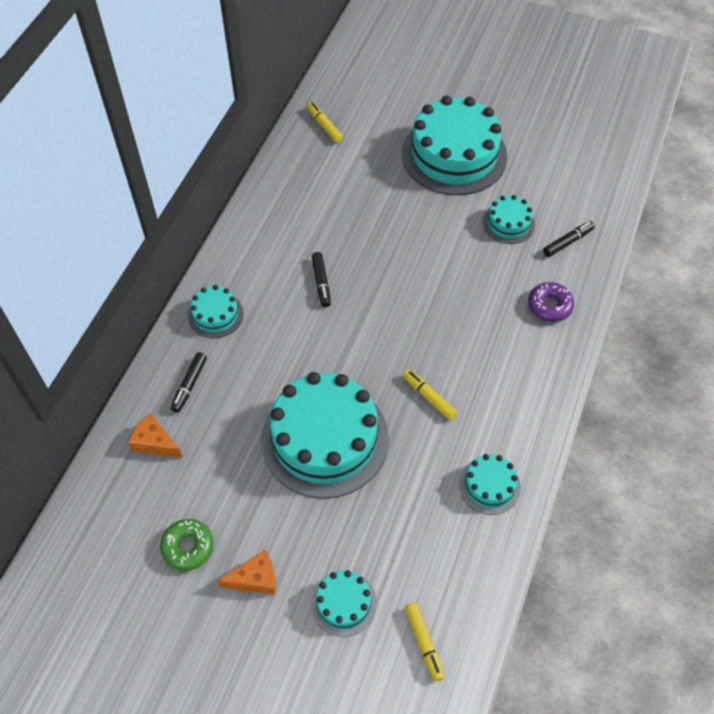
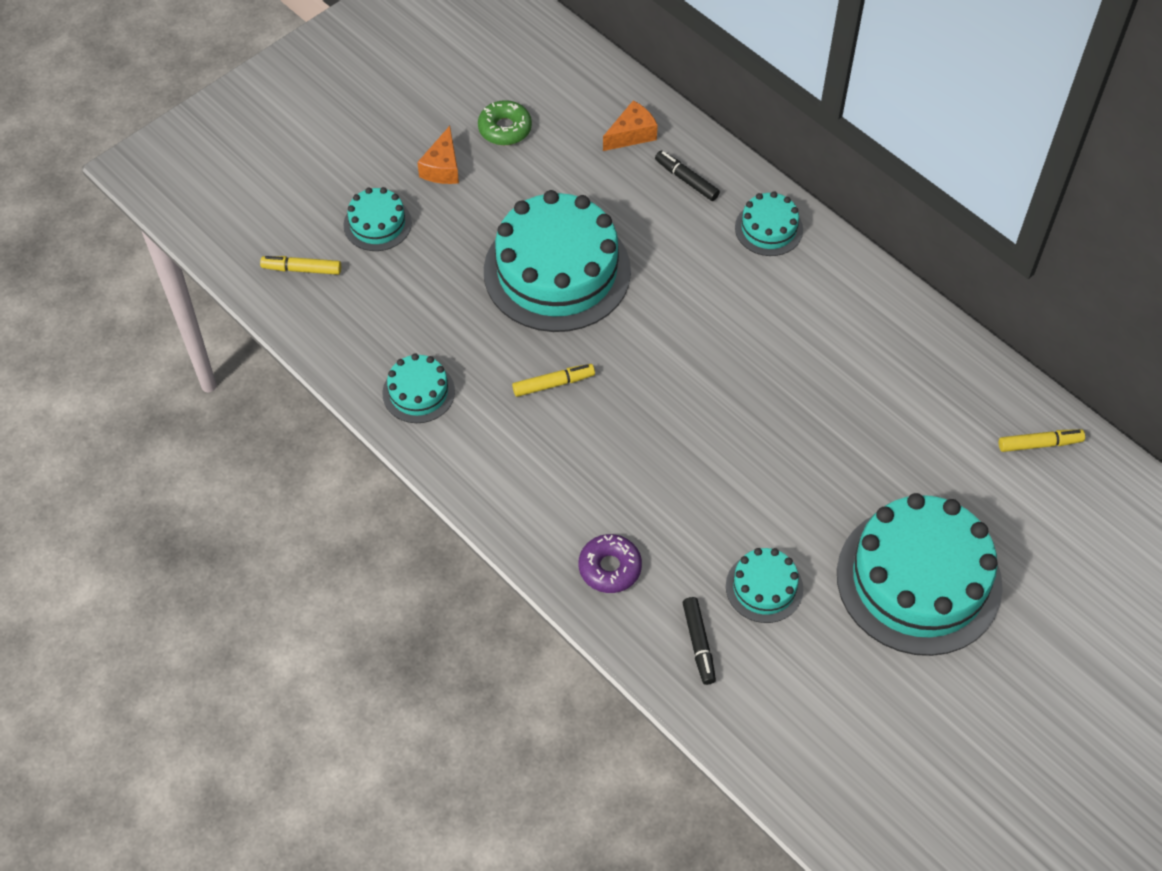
camera: 115 degrees right, 0 degrees up
(321, 282) = (766, 342): black marker -> none

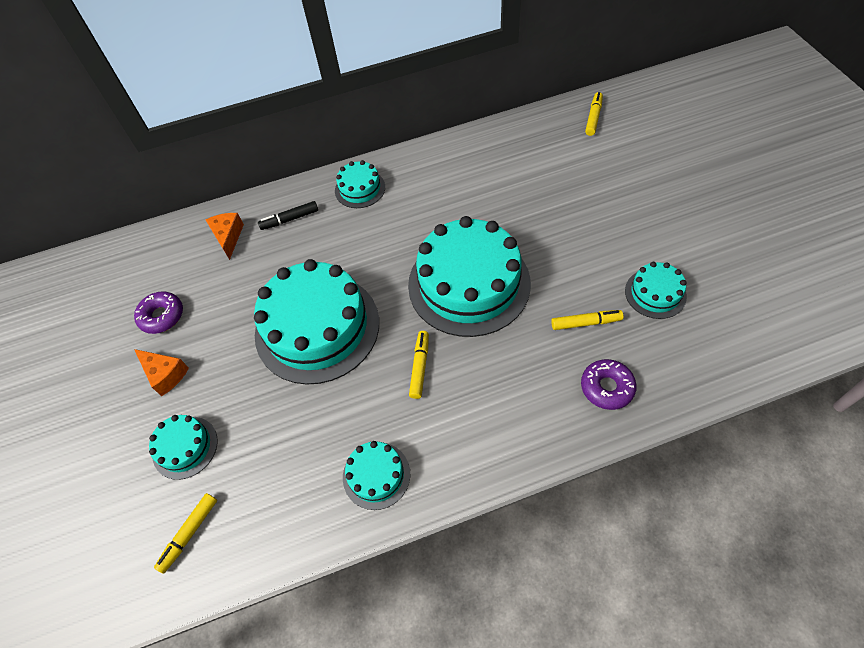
camera: 60 degrees left, 0 degrees up
(505, 129) = (162, 316): green donut -> purple donut
(686, 525) = (585, 323): none -> yellow marker
(698, 643) = (692, 351): black marker -> none
(918, 580) = (674, 207): turquoise cake -> turquoise cake (469, 284)

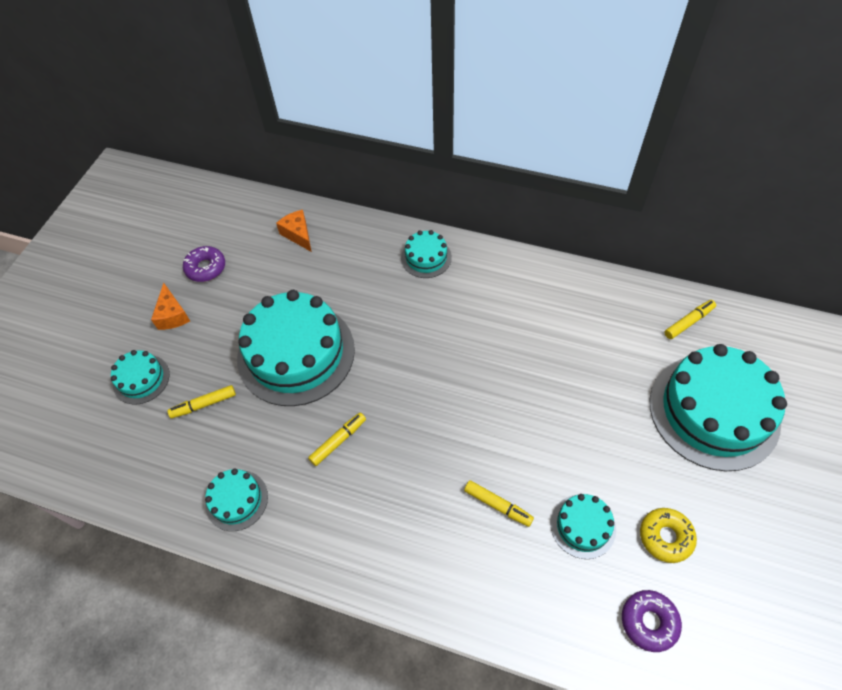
camera: 35 degrees right, 0 degrees up
(189, 533) = (95, 443): yellow marker -> yellow marker (204, 404)
(228, 237) = (298, 234): orange cheese -> orange cheese turned 60 degrees counterclockwise
(290, 219) = (352, 249): black marker -> none
(469, 284) = (436, 400): turquoise cake -> turquoise cake (713, 411)
(607, 387) = (462, 573): purple donut -> purple donut (649, 622)
(712, 261) = (665, 537): none -> yellow donut

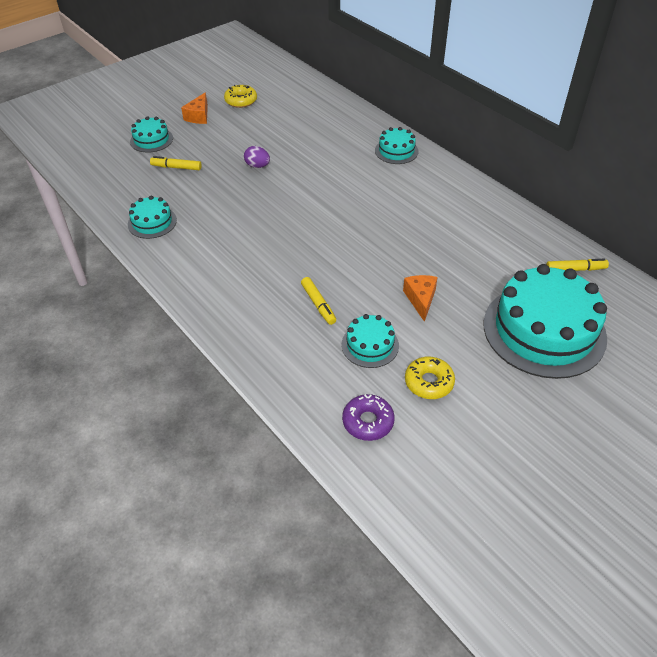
camera: 30 degrees right, 10 degrees down
(206, 268) = (241, 101): purple donut -> yellow donut
(296, 353) = (257, 166): turquoise cake -> purple egg
(298, 234) = (317, 106): orange cheese -> orange cheese (420, 299)
(338, 441) = (242, 222): yellow marker -> none

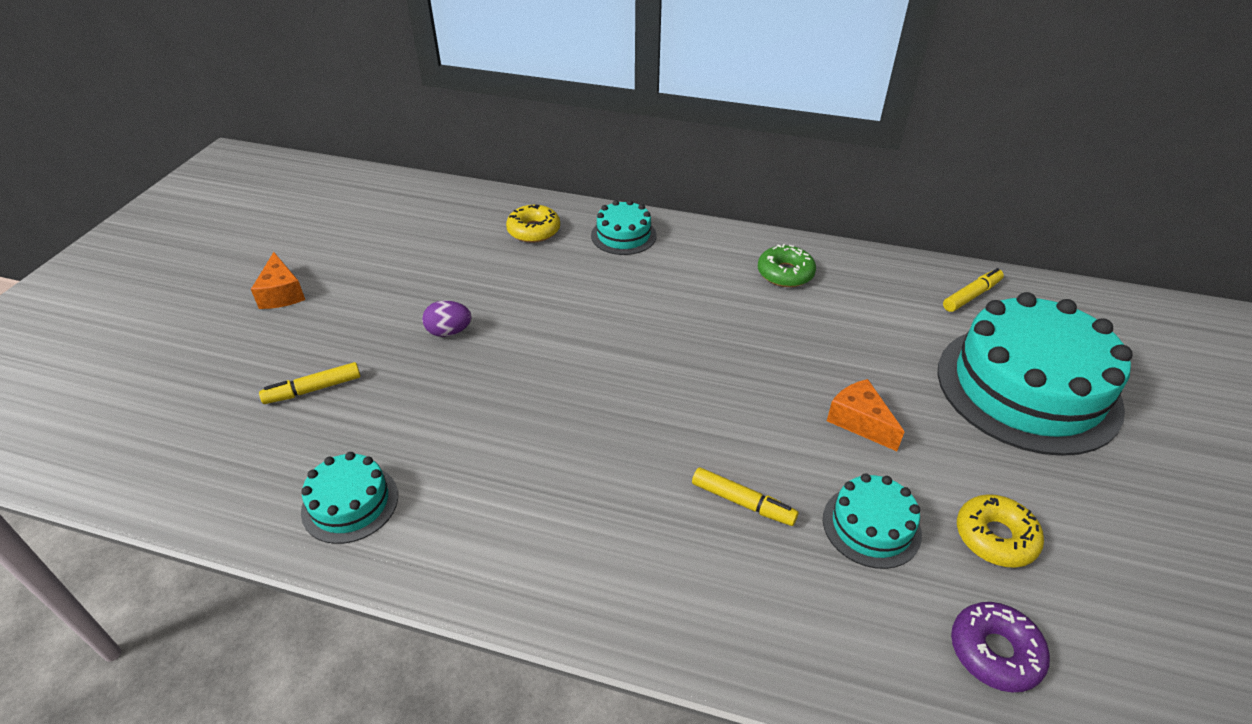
camera: 35 degrees left, 5 degrees down
(151, 140) = (227, 362): turquoise cake -> none
(241, 101) = (333, 246): yellow donut -> yellow donut (534, 230)
(469, 209) = (785, 273): none -> green donut

